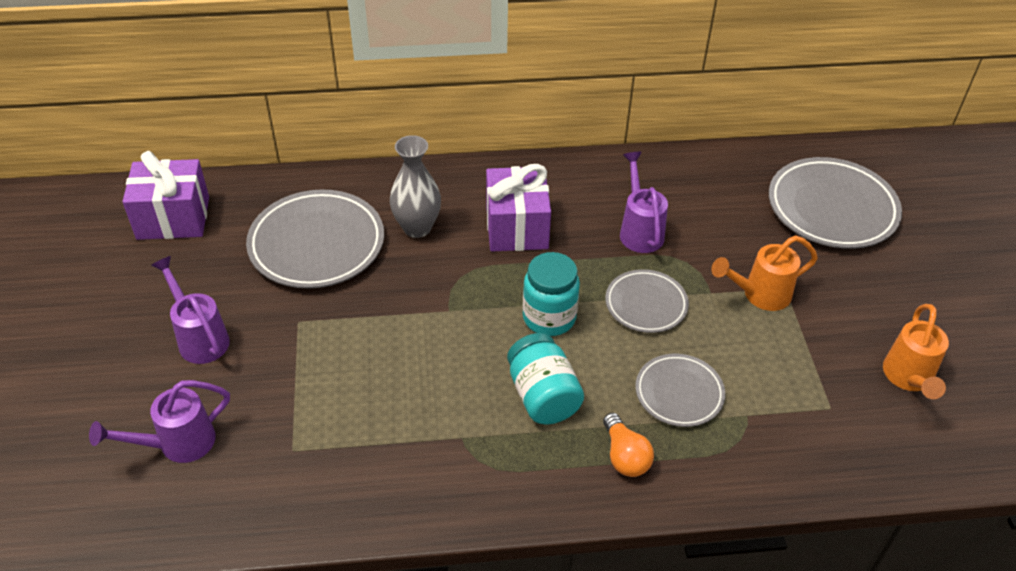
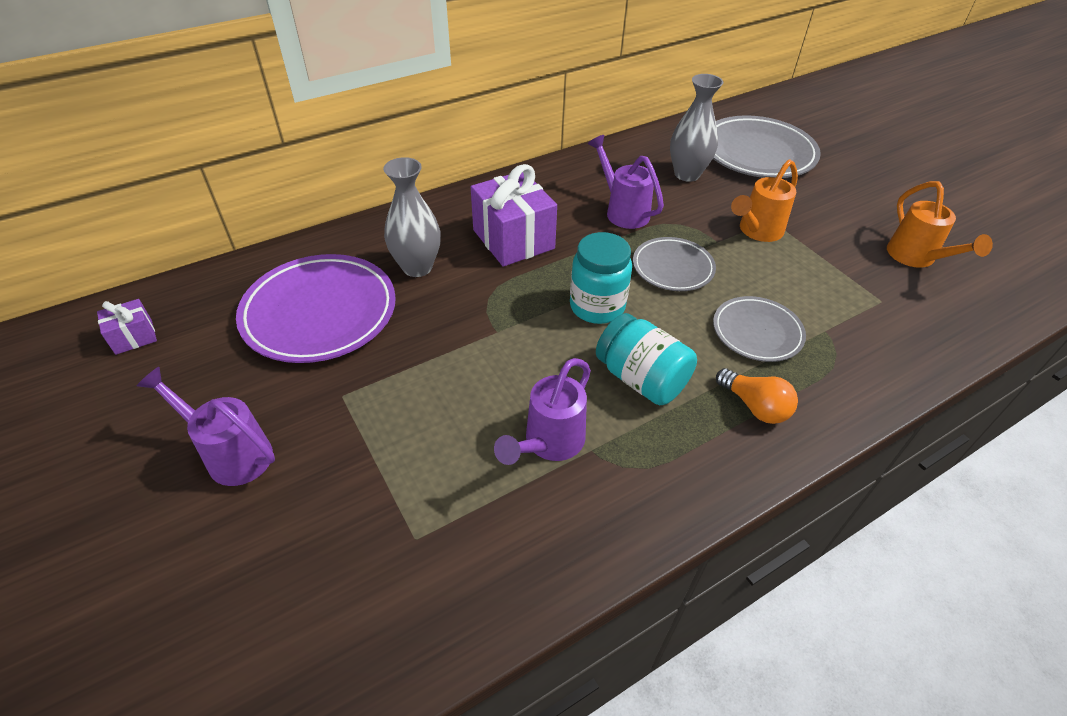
camera: 25 degrees left, 0 degrees up
(173, 218) = (134, 337): purple gift -> purple gift, size x0.50
(177, 444) = (264, 592): purple watering can -> purple watering can (548, 444)
(317, 244) = (320, 313): grey plate -> purple plate
(735, 210) = (687, 174): none -> grey vase

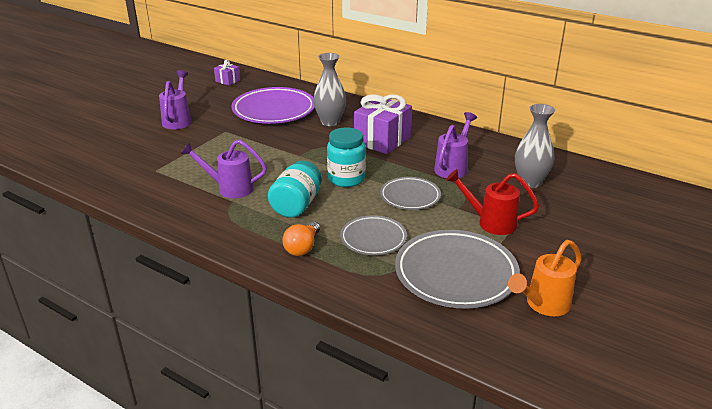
camera: 65 degrees right, 15 degrees down
(756, 232) = (490, 222): orange watering can -> red watering can
(757, 153) = (605, 207): grey plate -> grey plate (456, 274)

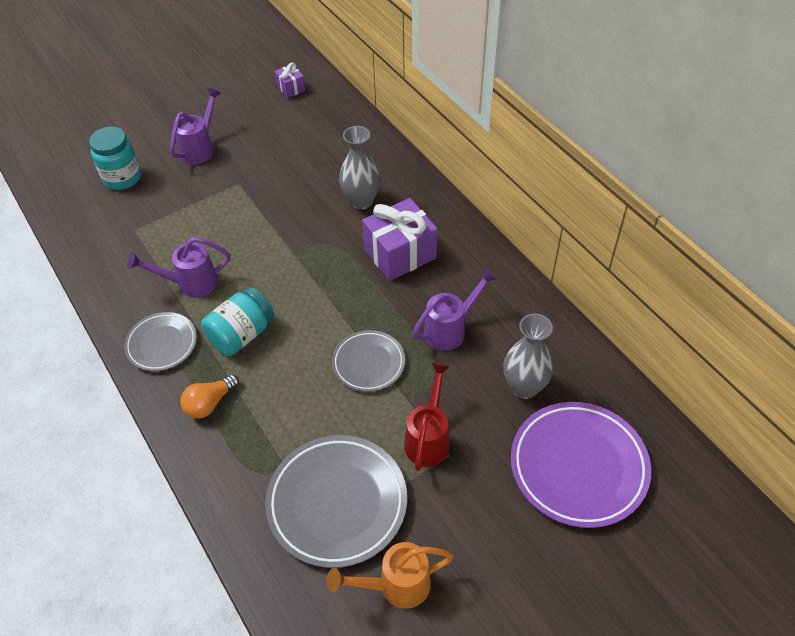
camera: 25 degrees right, 20 degrees up
(229, 188) = (190, 284): purple watering can -> purple watering can turned 45 degrees counterclockwise
(274, 110) = (311, 160): purple plate -> purple plate (578, 467)
(346, 179) = (318, 309): turquoise jar -> turquoise jar (122, 178)
(373, 238) = (287, 417): grey plate -> grey plate (162, 344)
(490, 222) = (428, 438): red watering can -> red watering can turned 60 degrees clockwise

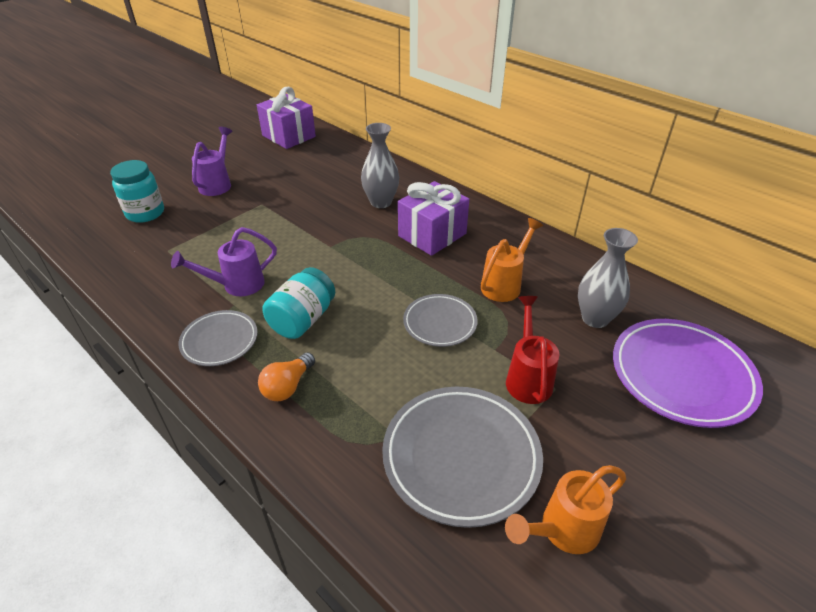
camera: 15 degrees left, 10 degrees down
(291, 88) = (288, 136): purple gift -> purple gift, size x2.01
(450, 329) = (505, 284): purple watering can -> orange watering can

